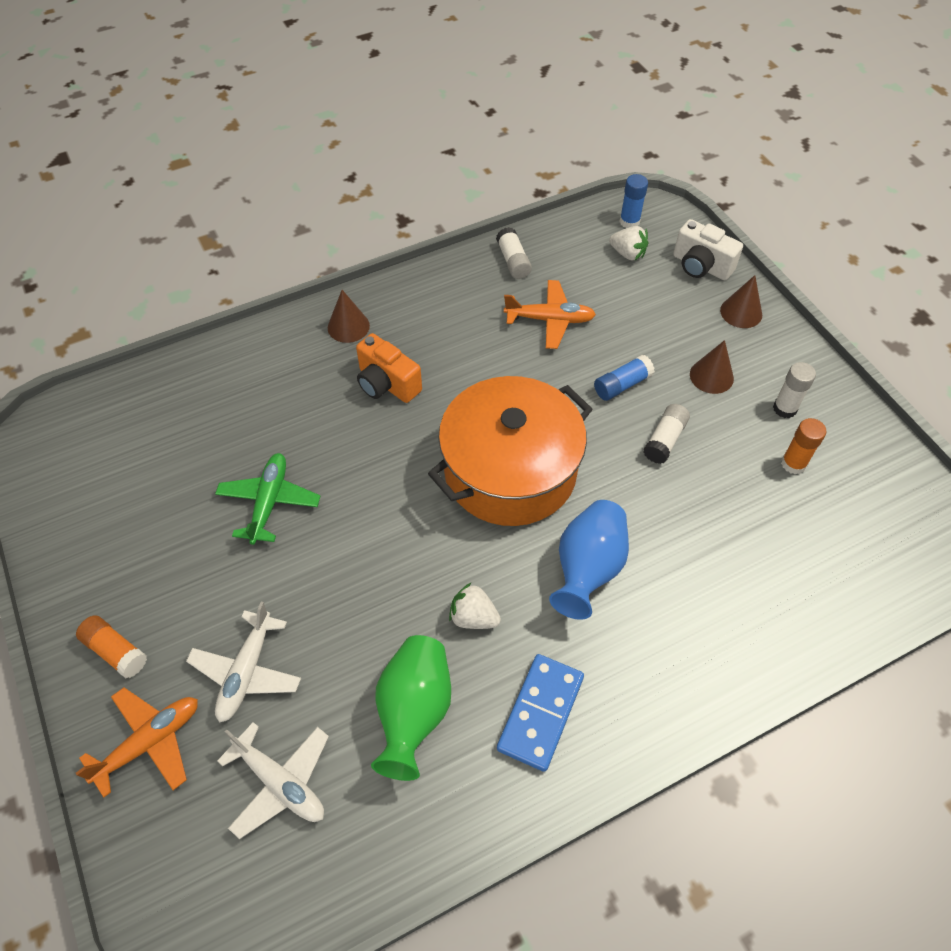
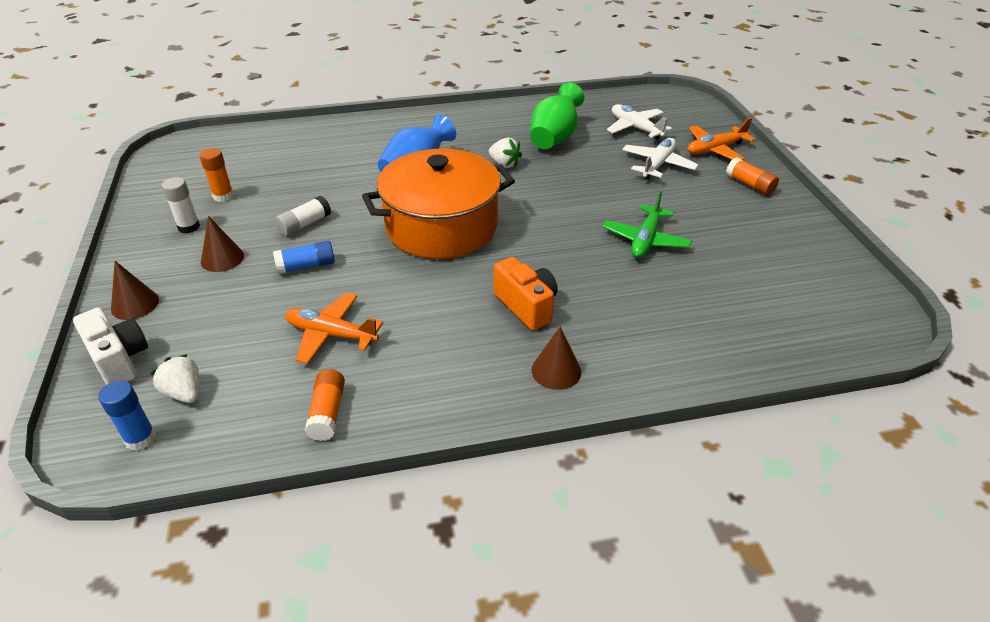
camera: 165 degrees left, 15 degrees down
(513, 261) = (327, 413): white glue stick -> orange glue stick
(540, 713) = (481, 128): blue domino -> none

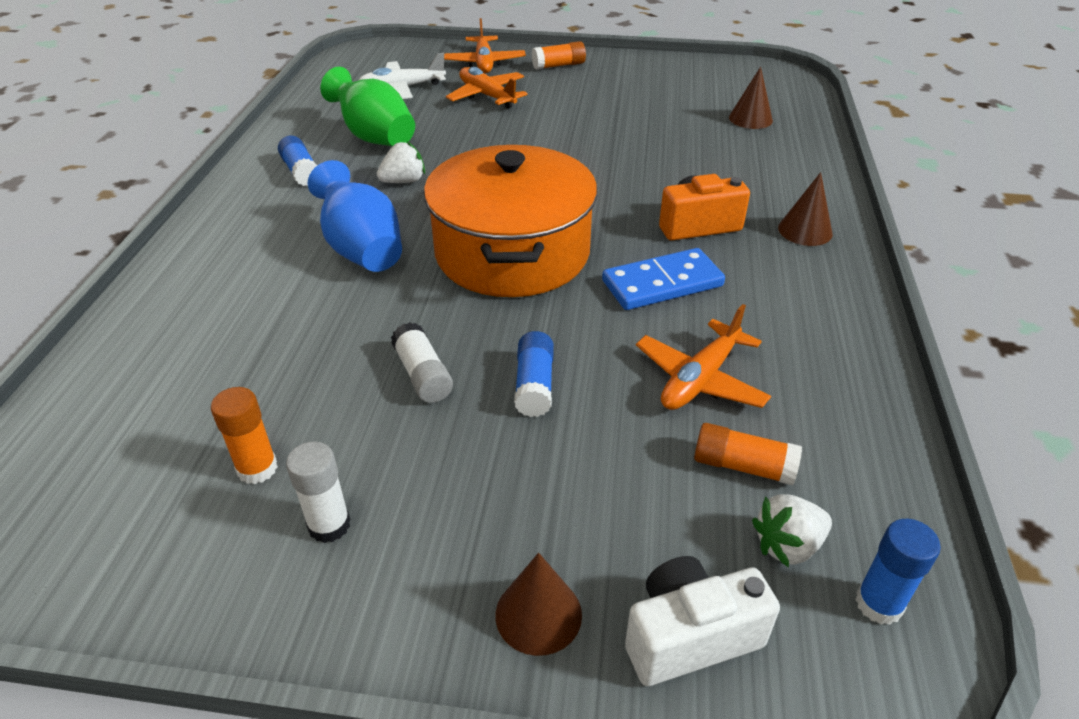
camera: 70 degrees left, 0 degrees up
(222, 258) = (460, 482): brown cone -> brown cone (750, 119)
(327, 413) = (846, 400): orange glue stick -> orange glue stick (743, 466)
(436, 300) = (662, 284): none -> blue domino
(491, 126) = (301, 171): none -> blue glue stick
(645, 240) = (618, 136): green plane -> none
(657, 165) = (487, 96): white plane -> orange plane

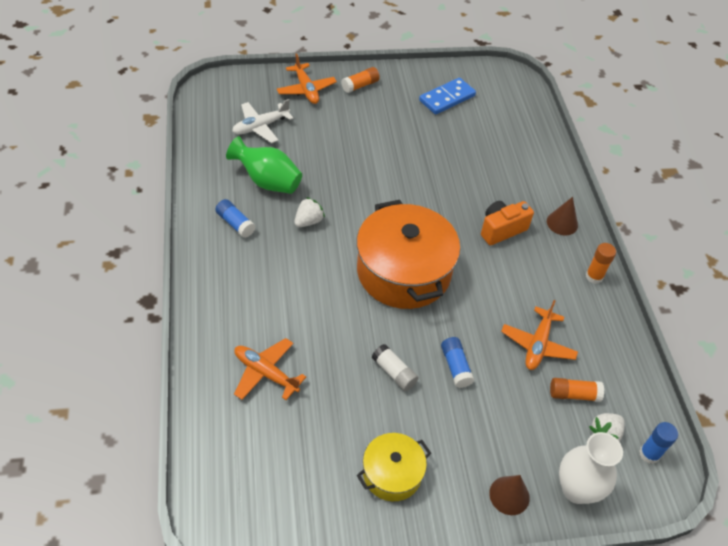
camera: 20 degrees left, 10 degrees up
(257, 468) = (338, 451): orange glue stick -> orange glue stick (594, 276)
(329, 525) = (392, 474): white glue stick -> yellow pot
(362, 249) = (312, 286): blue vase -> none
(487, 96) = (324, 126): orange plane -> orange plane (265, 373)
(662, 284) = (497, 280): blue domino -> blue domino (447, 98)
(689, 637) = (576, 489): white camera -> white vase
(750, 119) = (504, 125): brown cone -> none

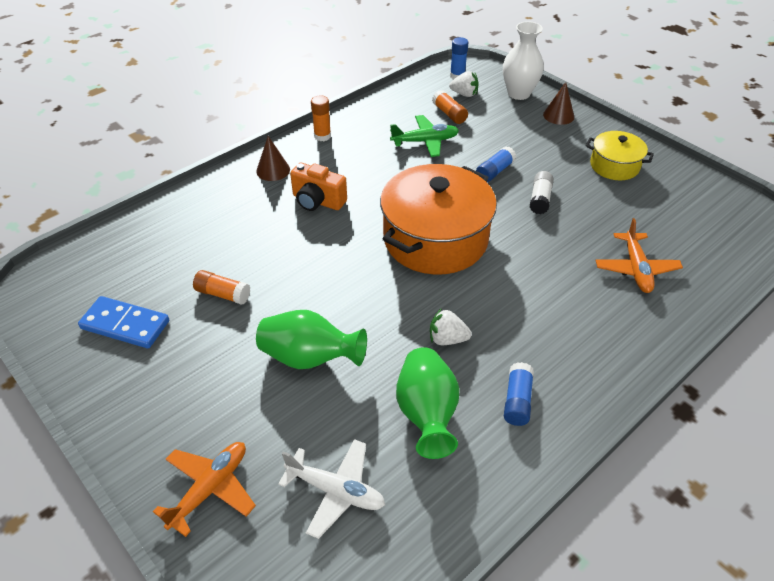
camera: 120 degrees left, 5 degrees down
(352, 156) = (310, 358): none -> green vase
(360, 85) = (156, 428): orange glue stick -> orange glue stick (223, 294)
(537, 344) = (425, 141): orange plane -> green plane

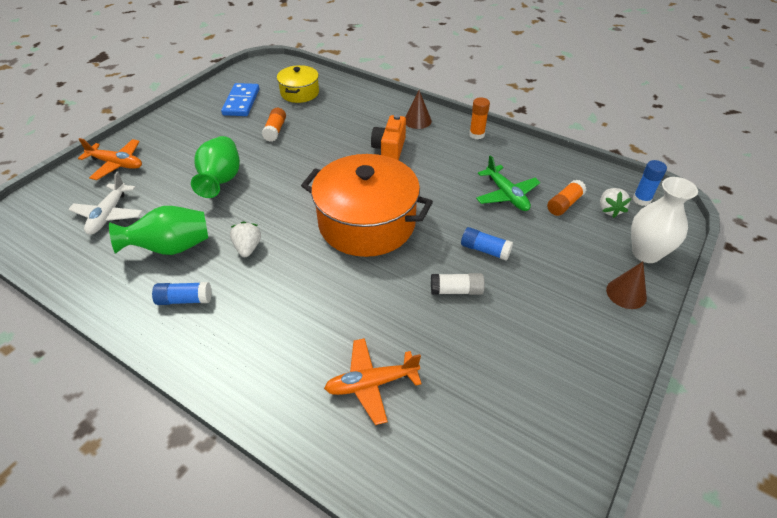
camera: 75 degrees right, 0 degrees up
(614, 166) = (554, 356): yellow pot -> yellow pot (300, 93)

